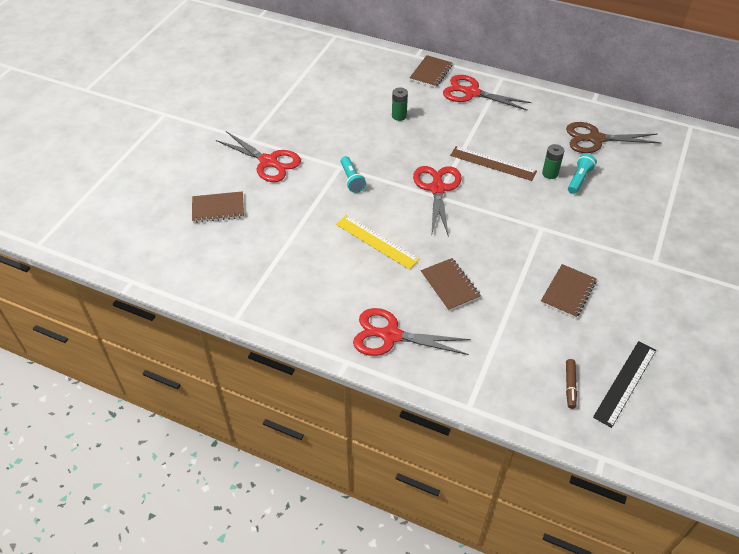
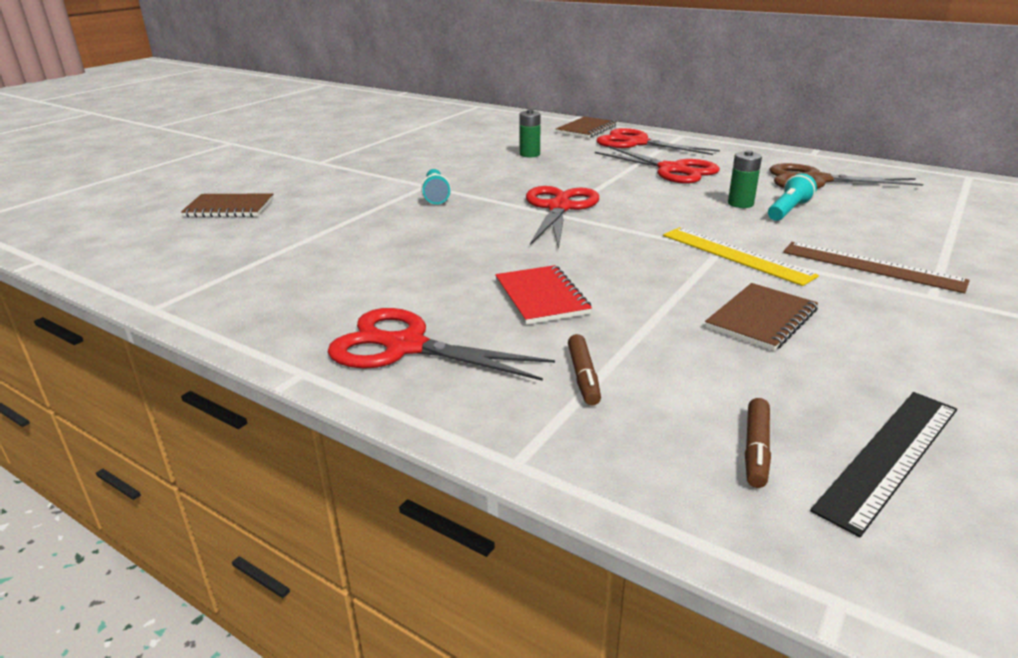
camera: 10 degrees right, 20 degrees down
(269, 162) = (331, 178): red scissors -> red scissors (673, 170)
(377, 241) = (440, 247): yellow ruler -> yellow ruler (735, 255)
(450, 285) = (541, 297): brown notebook -> red notebook
(486, 348) = (583, 376): none -> brown marker
(493, 163) = (652, 192): brown ruler -> brown ruler (871, 266)

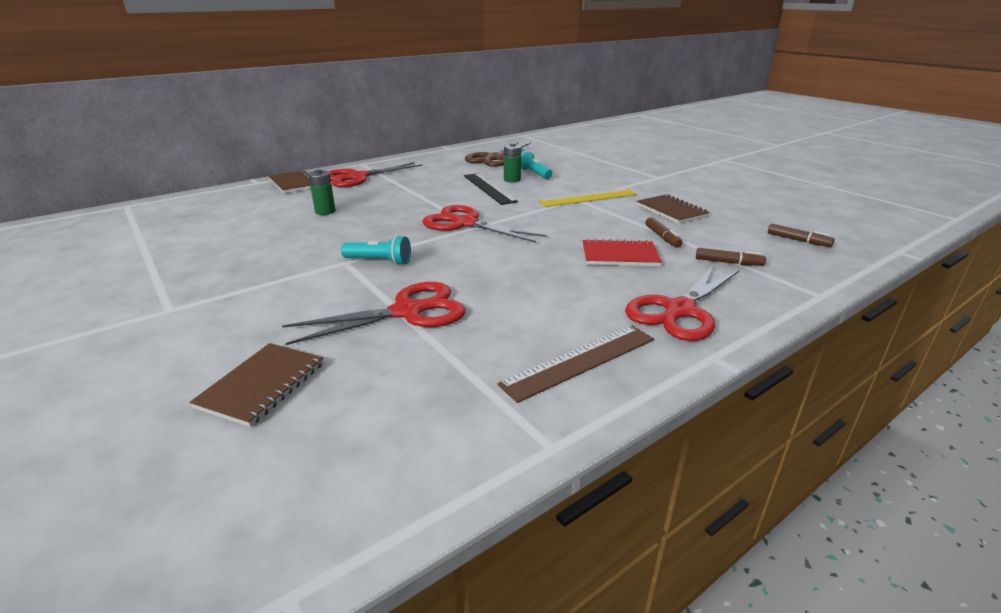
camera: 70 degrees left, 0 degrees up
(635, 320) = (662, 237): none -> brown marker
(673, 170) = (431, 181): red scissors -> red scissors (409, 311)
(871, 266) = (620, 178): brown ruler -> brown ruler (580, 361)
(889, 456) = (799, 220): black ruler -> black ruler (489, 188)

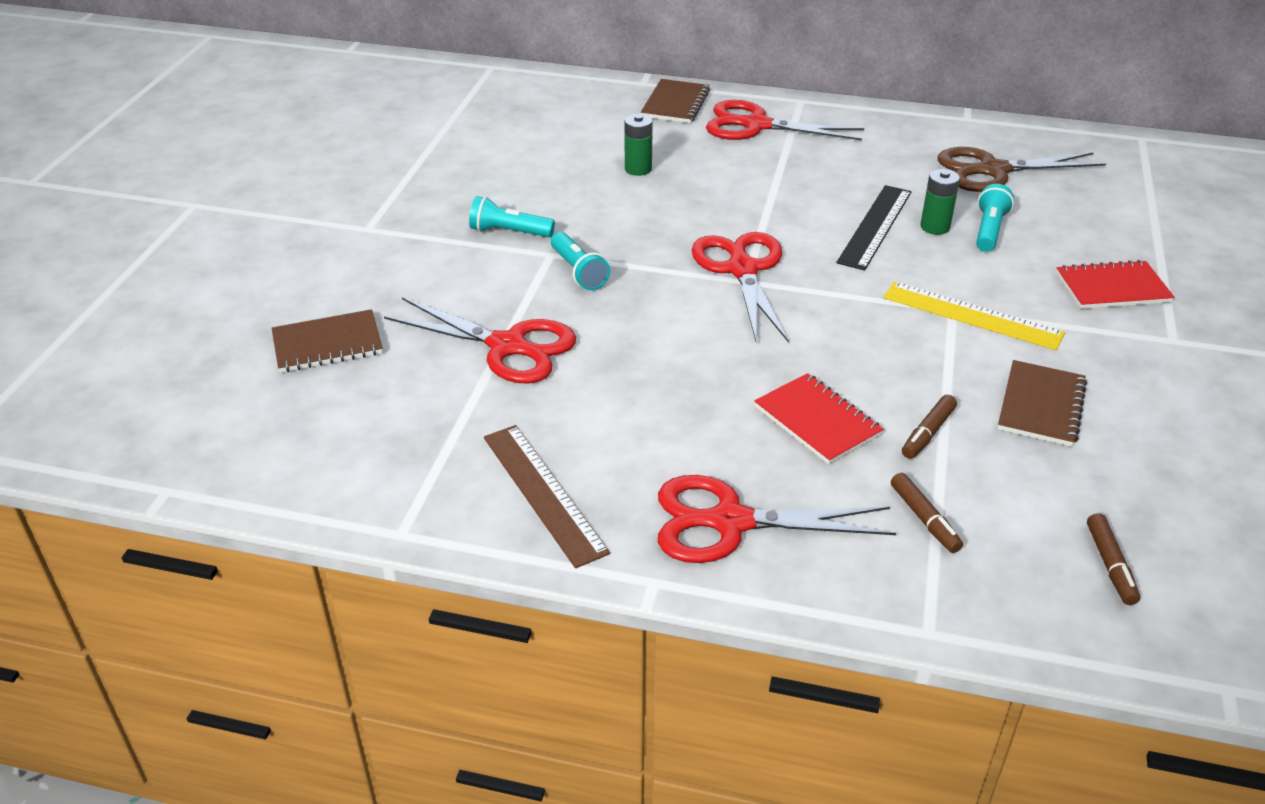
camera: 50 degrees right, 10 degrees up
(295, 265) = (509, 232): none -> turquoise flashlight
(580, 361) = (543, 493): brown ruler -> brown ruler turned 45 degrees clockwise
(609, 172) = (1112, 288): none -> red notebook

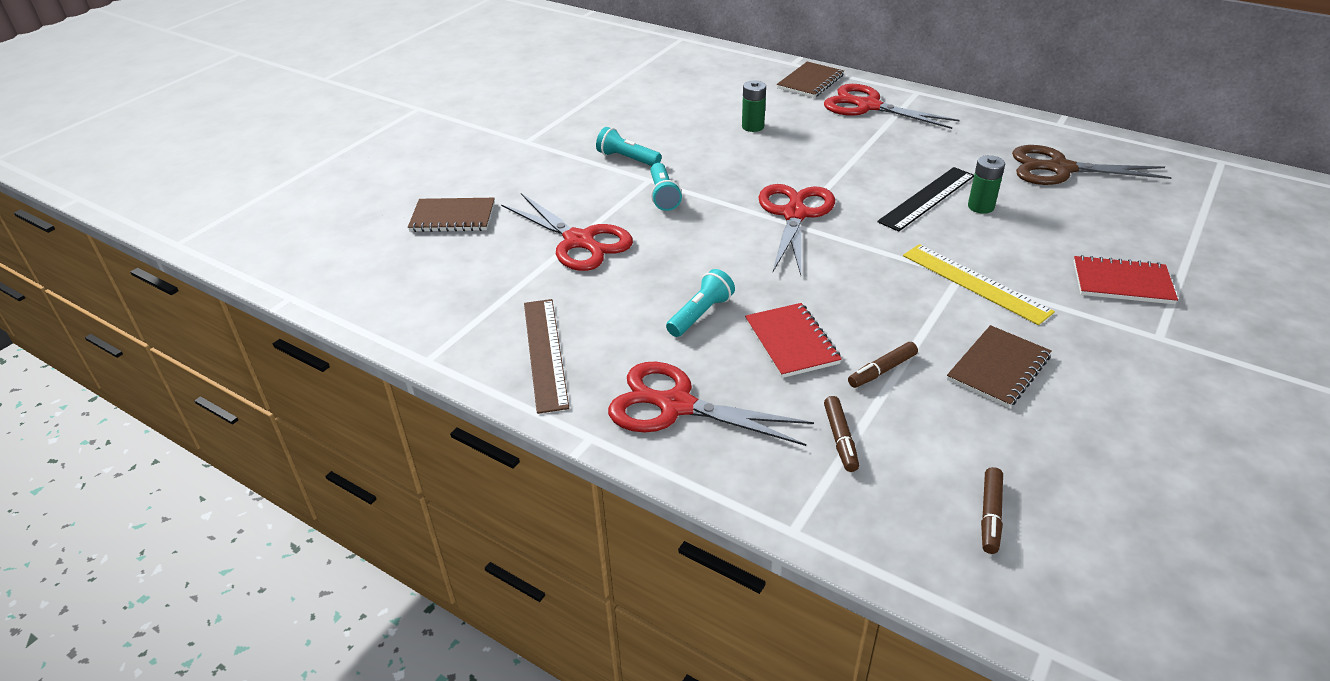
camera: 20 degrees right, 0 degrees up
(989, 230) = (1029, 216): turquoise flashlight -> turquoise flashlight (700, 314)

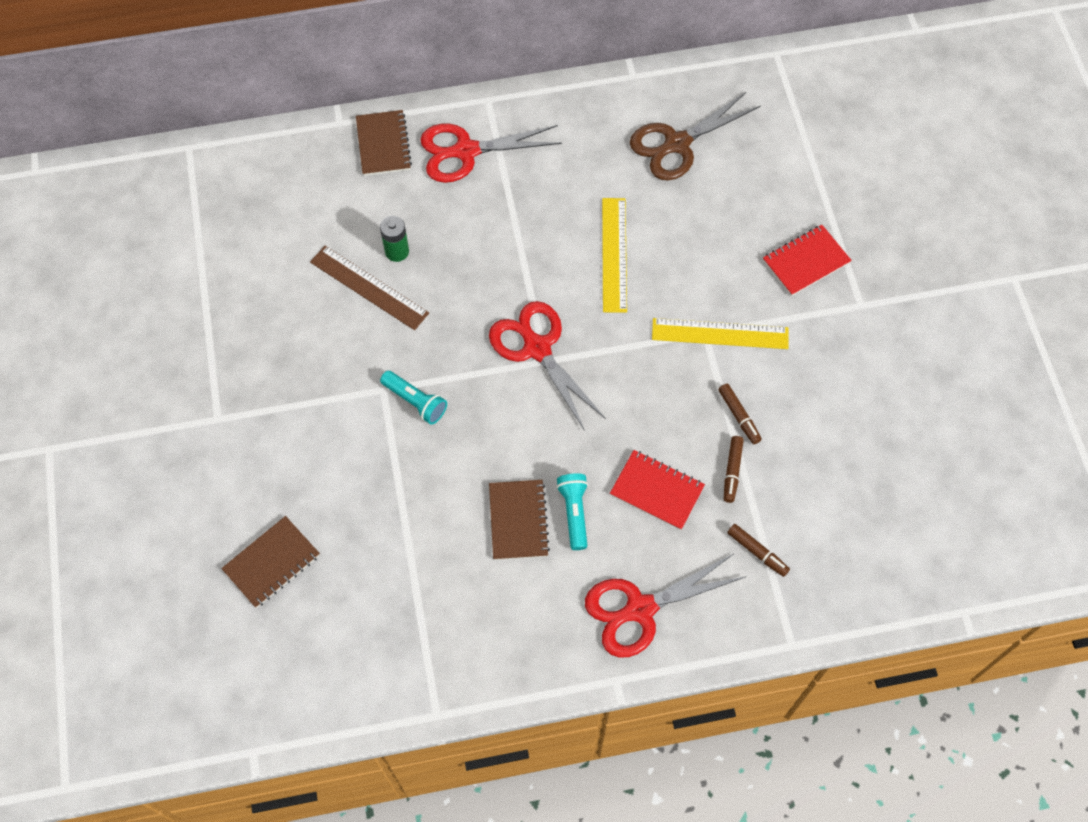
camera: 45 degrees left, 25 degrees up
(545, 353) = (509, 638): brown ruler -> brown ruler (369, 287)
(580, 242) = (408, 507): red scissors -> none
(627, 159) = (335, 376): turquoise flashlight -> none
(927, 198) = (614, 254): black ruler -> yellow ruler
(981, 207) = (658, 237): green battery -> none
(990, 515) = (877, 542): brown marker -> brown marker (739, 416)
(998, 368) = (795, 412): brown notebook -> brown notebook (518, 521)

